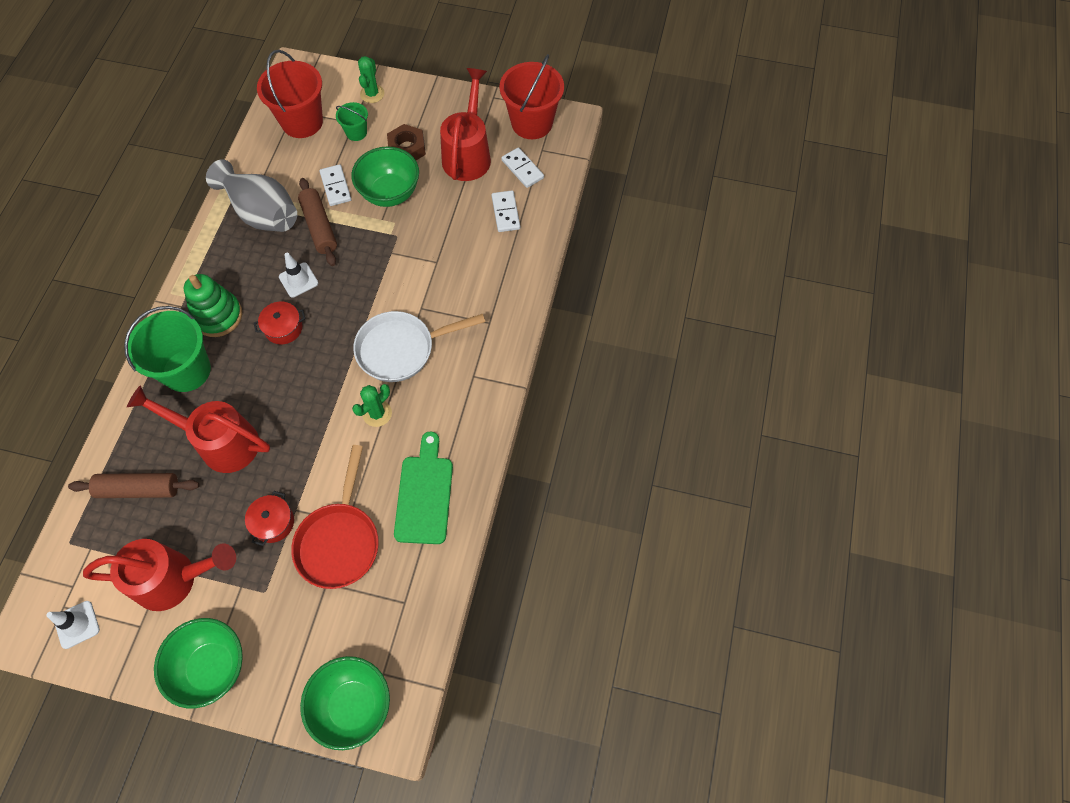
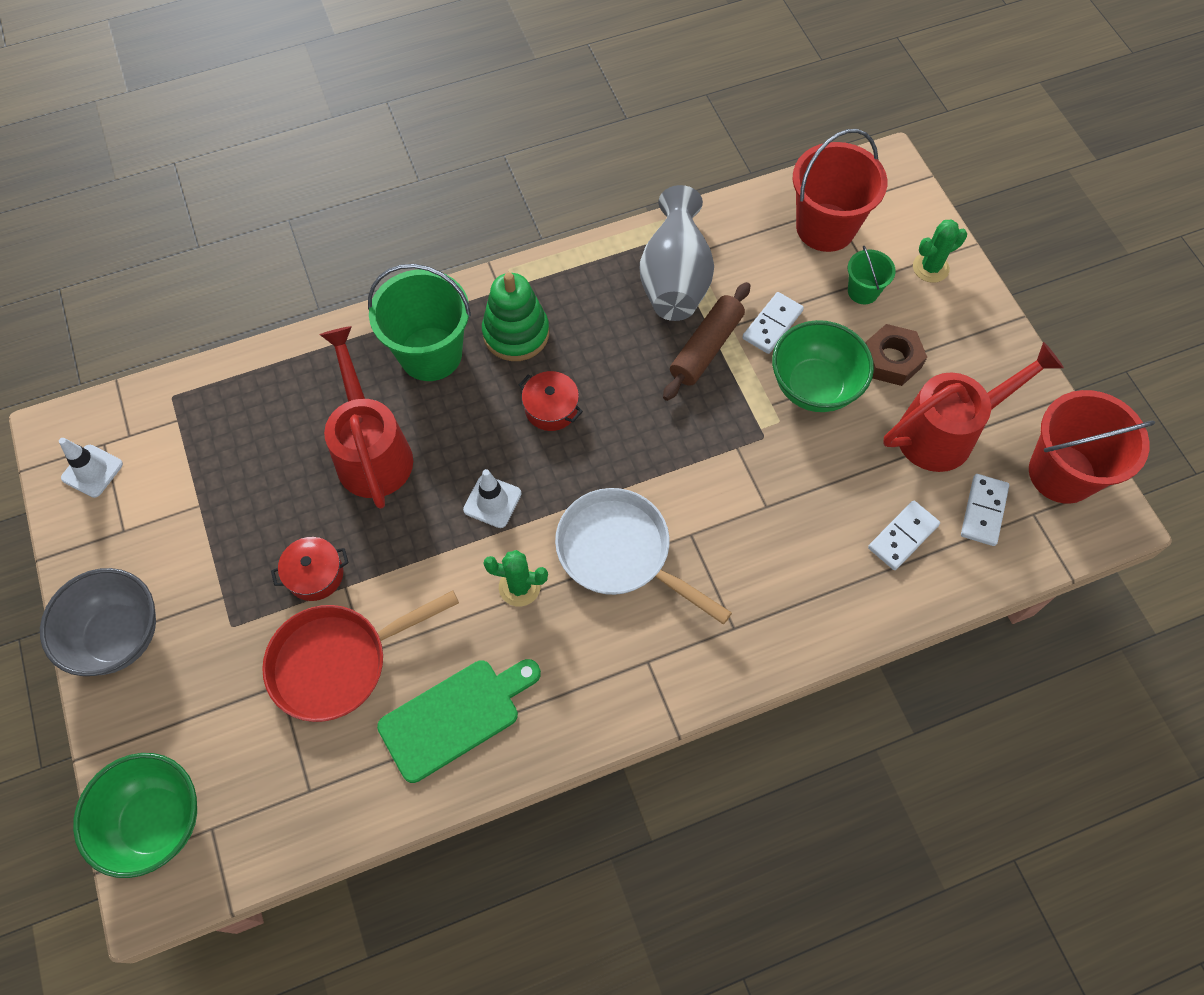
camera: 55 degrees right, 0 degrees up
(139, 489) = (268, 414): brown rolling pin -> none
(174, 579) = (192, 524): red watering can -> none
(212, 667) = (119, 636): green bowl -> grey bowl
(298, 280) = (622, 378): white traffic cone -> white traffic cone (492, 501)

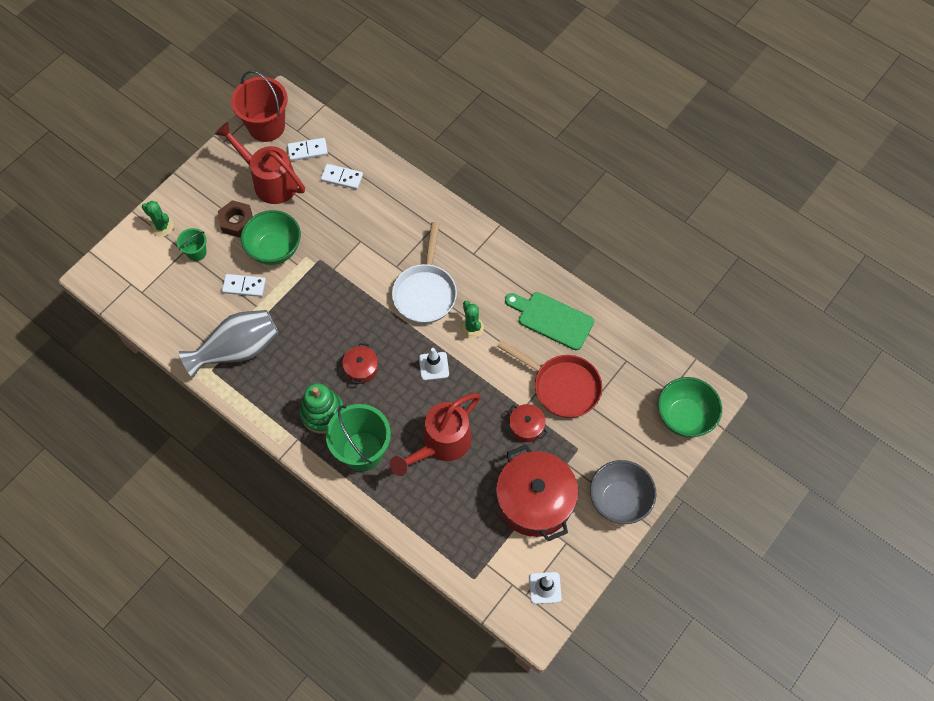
camera: 120 degrees left, 0 degrees up
(207, 524) = (535, 500): none -> red pot
(706, 348) = (278, 311): brown rolling pin -> none
(825, 227) = (158, 289): red bucket -> none

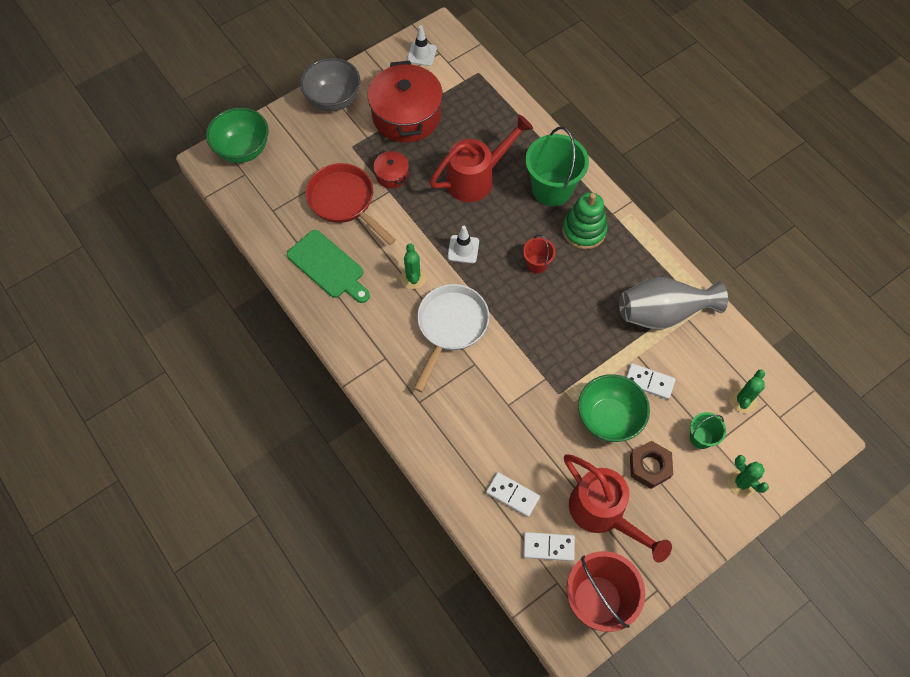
camera: 165 degrees left, 0 degrees up
(162, 290) = (743, 400): none -> green cactus
(361, 368) = (537, 264): red pot -> red bucket

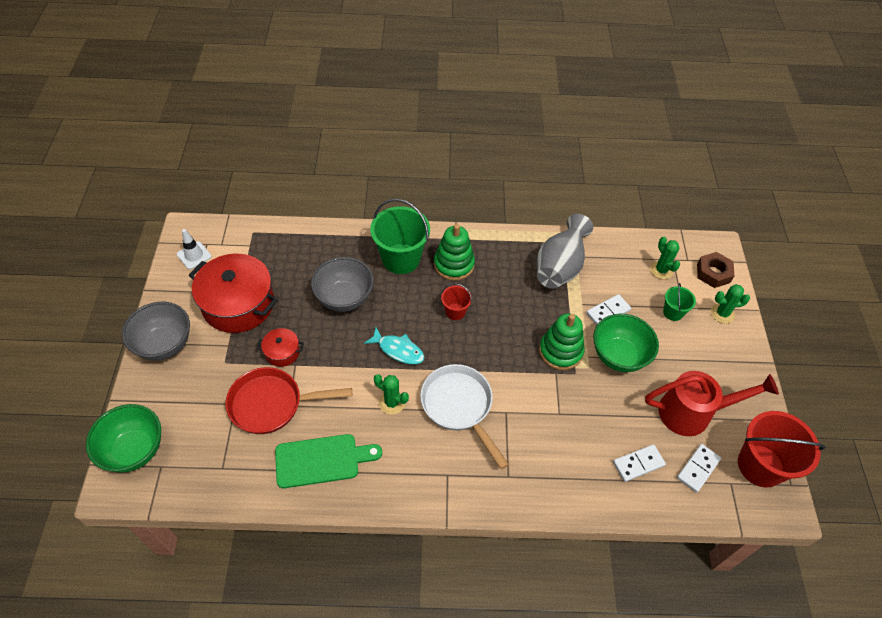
camera: 55 degrees left, 10 degrees down
(463, 249) = (398, 350): white traffic cone -> turquoise fish
(476, 178) = (344, 298): red watering can -> grey bowl
(571, 369) = (560, 351): none -> green stacking toy
(649, 466) = (674, 357): brown nut -> brown nut (713, 273)

